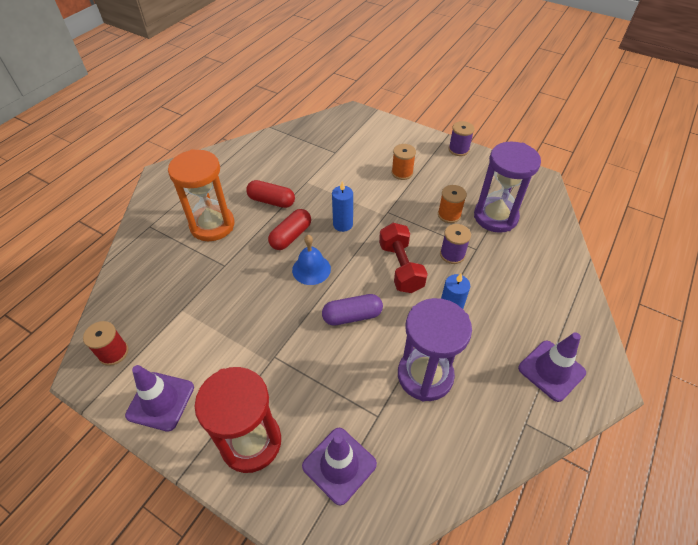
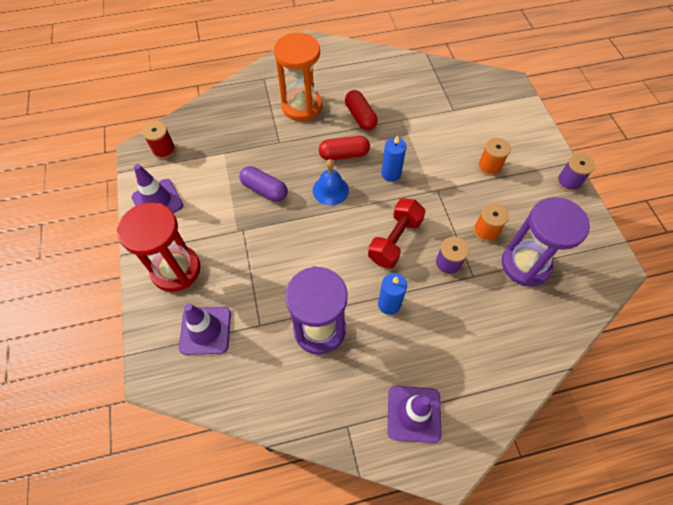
camera: 45 degrees right, 10 degrees up
(352, 316) = (319, 246): purple capsule -> purple capsule (264, 190)

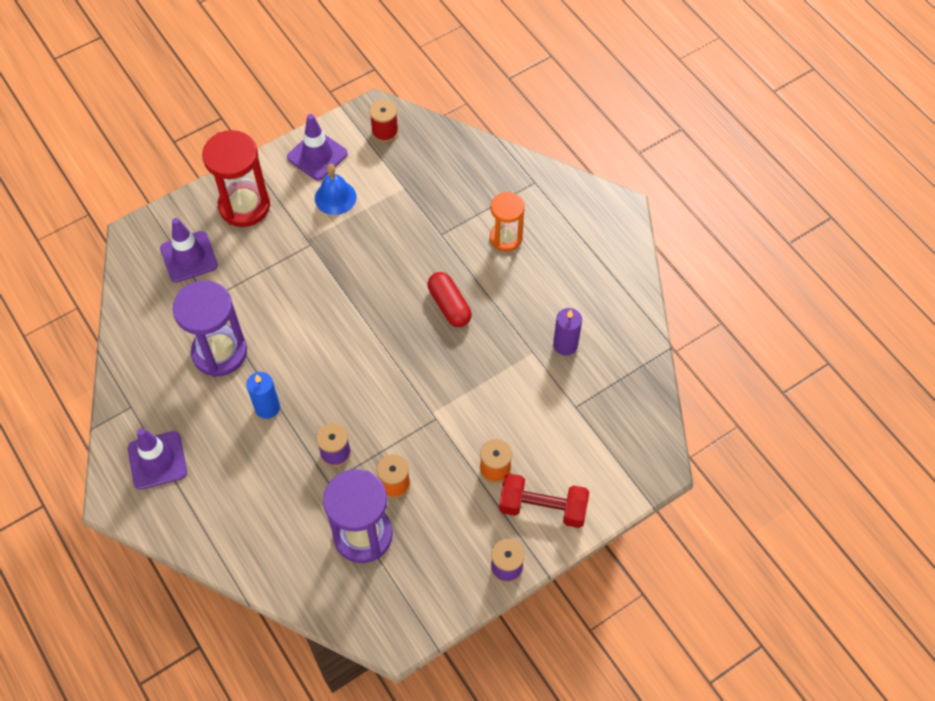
camera: 70 degrees right, 0 degrees up
(264, 190) = (368, 245): purple capsule -> none
(302, 106) = (505, 238): orange hourglass -> orange hourglass, size x0.63
(330, 190) = (392, 308): blue bell -> blue bell (335, 197)
(360, 117) = (516, 305): red capsule -> none
(391, 174) = (440, 362): blue candle -> none
(394, 240) = (348, 392): red dumbbell -> red dumbbell (542, 507)
(403, 101) = (565, 345): none -> purple candle

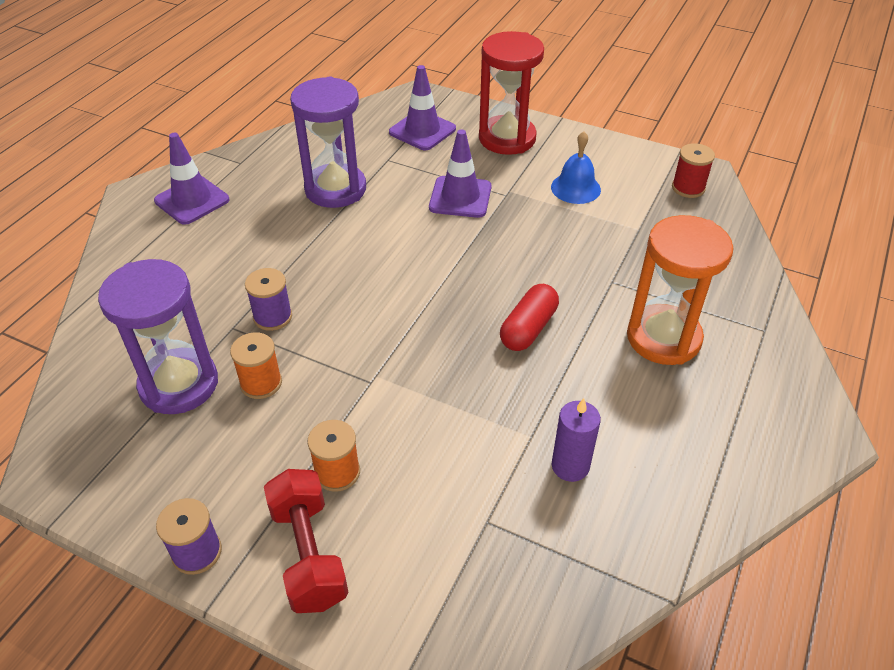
camera: 60 degrees right, 15 degrees down
(267, 407) = (295, 245): blue candle -> none
(317, 155) = (609, 157): purple traffic cone -> purple traffic cone (460, 197)
(505, 238) = (663, 338): orange hourglass -> orange hourglass, size x1.60

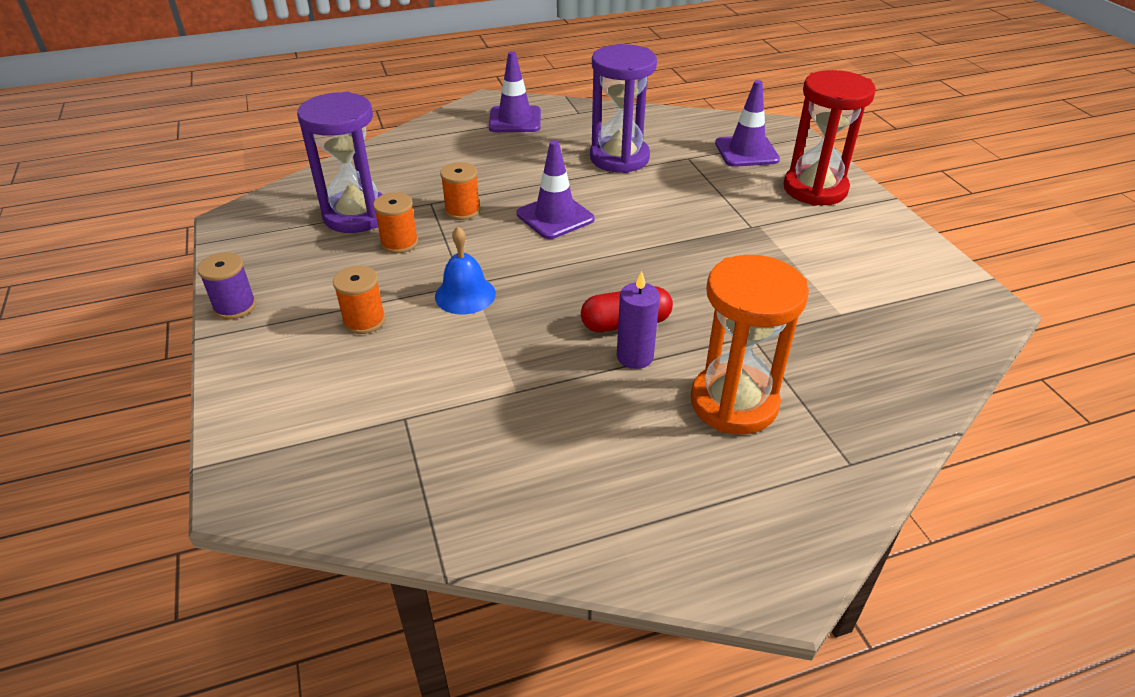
camera: 45 degrees right, 5 degrees down
(273, 317) = (462, 210): purple spool -> orange spool
(309, 553) = (282, 352): red dumbbell -> none
(460, 197) = (708, 209): purple traffic cone -> purple traffic cone (555, 217)
(570, 466) = (513, 430): purple candle -> purple candle (635, 357)
(575, 188) = (825, 253): blue bell -> blue bell (465, 295)
(688, 188) = (949, 311): red spool -> none

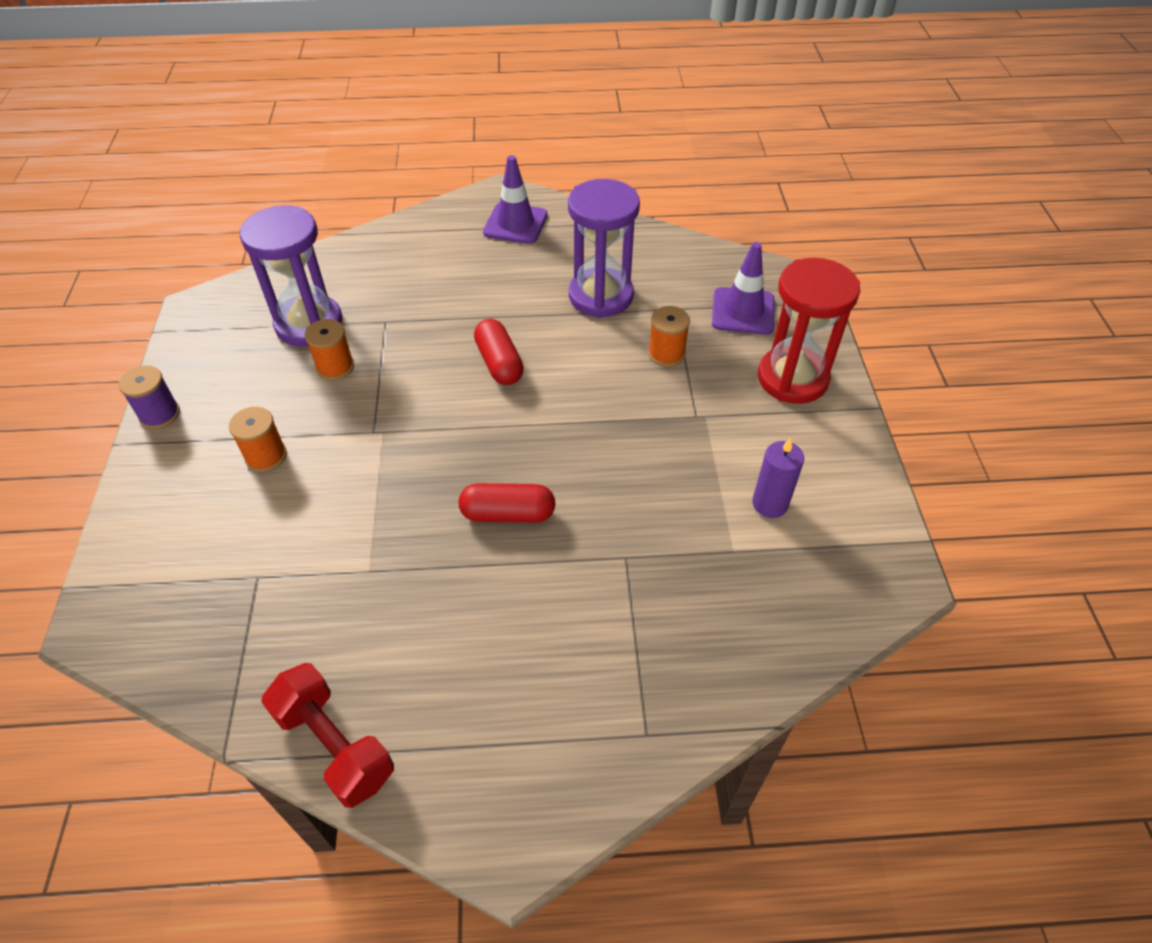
camera: 15 degrees right, 10 degrees up
(462, 210) = (411, 337): orange spool -> orange spool (666, 354)
(465, 295) = (370, 445): blue bell -> none
(555, 217) = (499, 363): purple traffic cone -> red capsule
(558, 539) = (335, 745): none -> red dumbbell
(635, 357) = (498, 557): purple candle -> purple candle (770, 504)
(734, 403) = (567, 635): orange hourglass -> none

